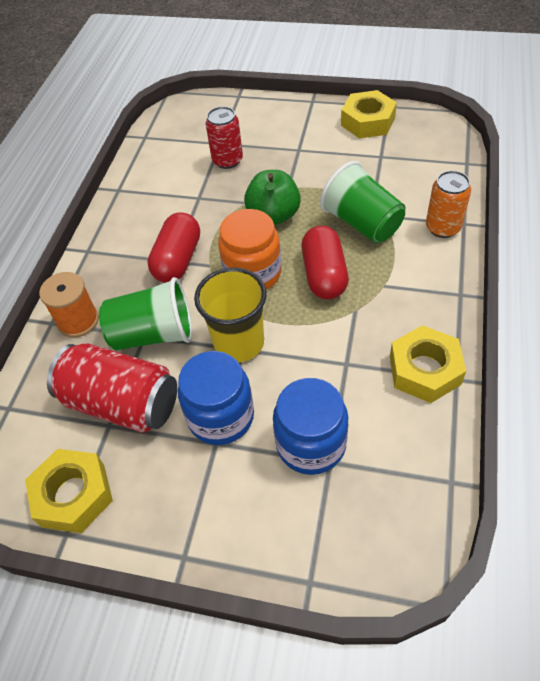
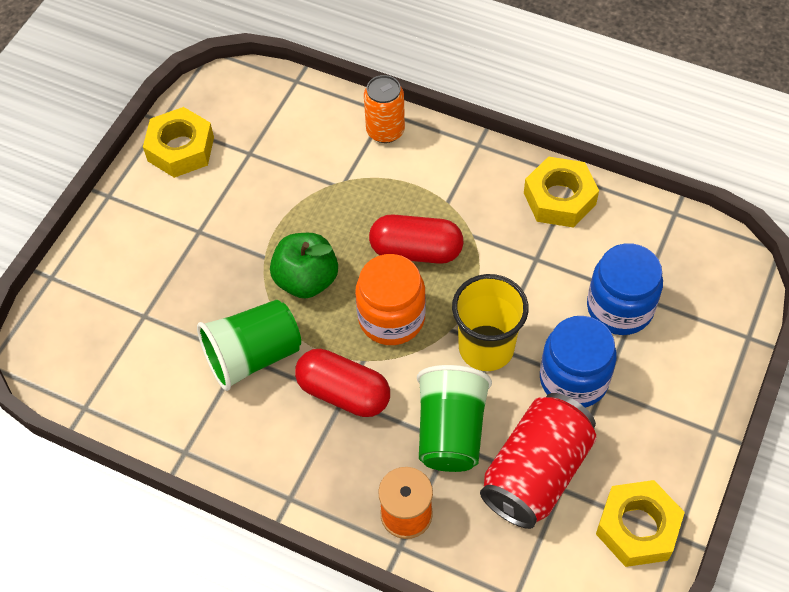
camera: 80 degrees left, 5 degrees up
(227, 160) = (184, 312): red can -> none
(362, 223) = (352, 198): green cup -> green cup (253, 356)

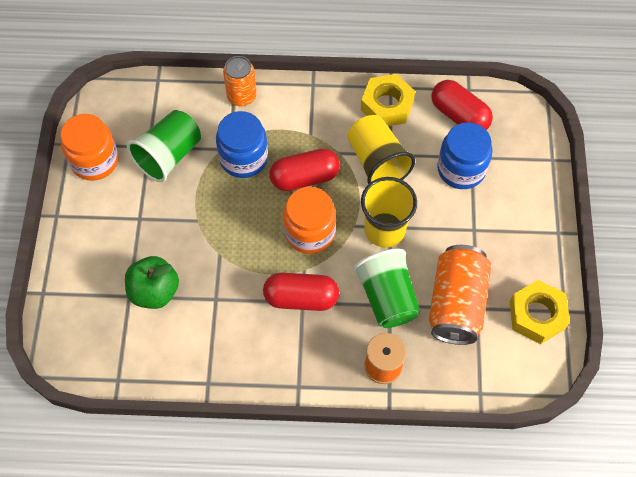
camera: 25 degrees left, 5 degrees up
(181, 149) = (95, 161): yellow nut -> orange jar
(253, 356) = (224, 296): green cup -> green cup (169, 156)
(306, 280) = (236, 226): green apple -> green apple (154, 291)
(515, 262) = (377, 162): none -> yellow cup
(536, 473) = (456, 304): red can -> orange can
(573, 379) = (452, 230): blue jar -> blue jar (244, 158)
(648, 241) = (459, 115): none -> red capsule

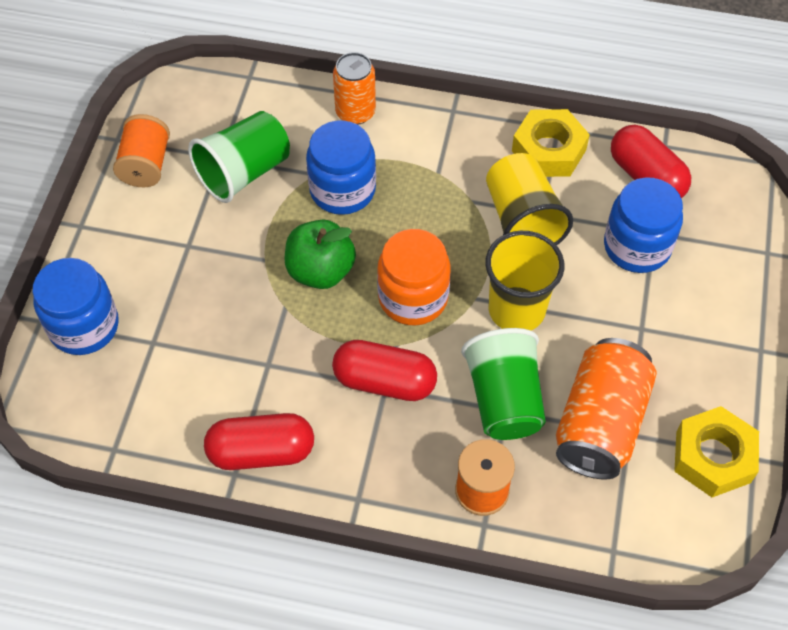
camera: 10 degrees right, 5 degrees down
(76, 292) = (84, 326): none -> blue jar
(95, 161) = (146, 165): orange jar -> orange spool
(154, 291) = (188, 342): green apple -> green apple (320, 271)
(304, 178) = (419, 226): red capsule -> red capsule (261, 452)

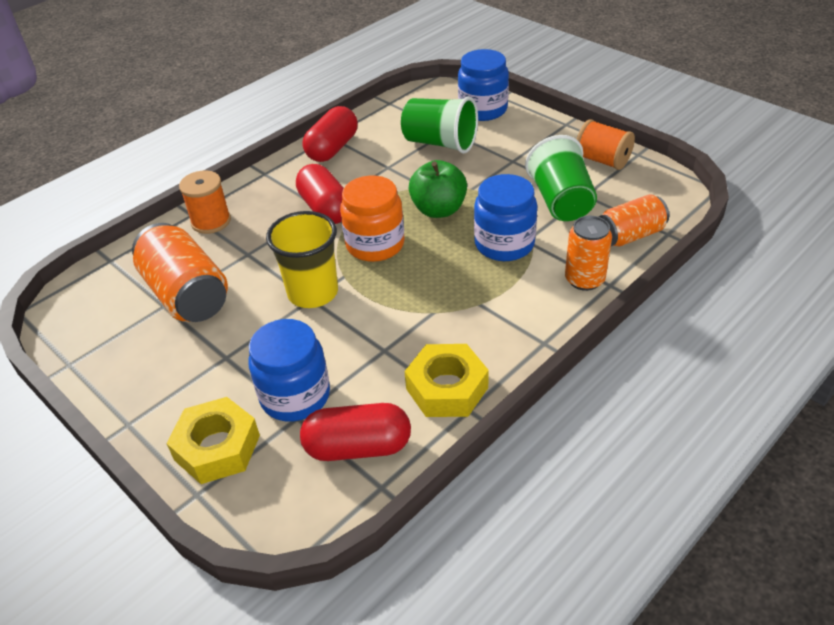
camera: 125 degrees right, 15 degrees down
(269, 101) = (630, 235): none -> orange can
(384, 381) = (325, 209): red capsule -> red capsule turned 75 degrees counterclockwise
(504, 399) = (255, 256): green cup -> green cup (440, 143)
(522, 220) = (387, 333): yellow cup -> none
(713, 457) = (97, 341): yellow nut -> yellow nut (217, 447)

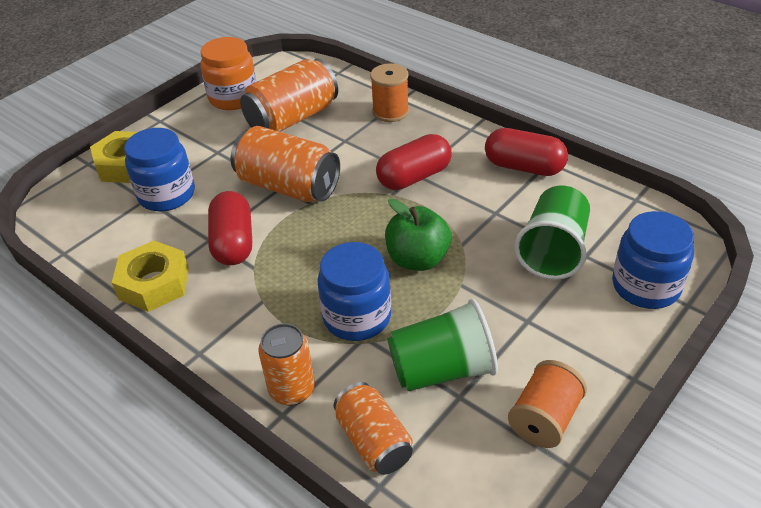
camera: 85 degrees right, 0 degrees up
(313, 293) = (288, 186): yellow cup -> orange can
(358, 447) = (105, 236): red capsule -> red capsule (233, 242)
(375, 244) = (356, 217): orange jar -> orange jar (233, 98)

